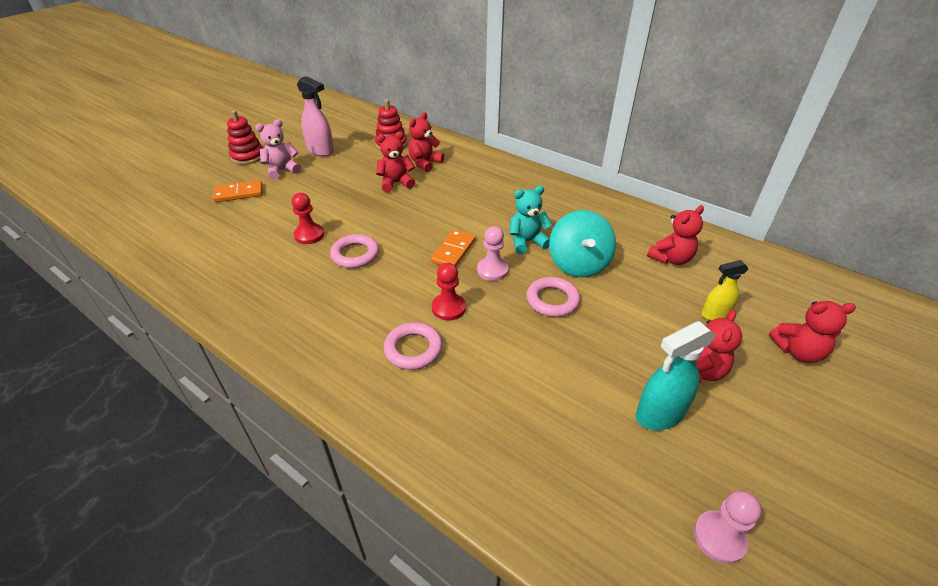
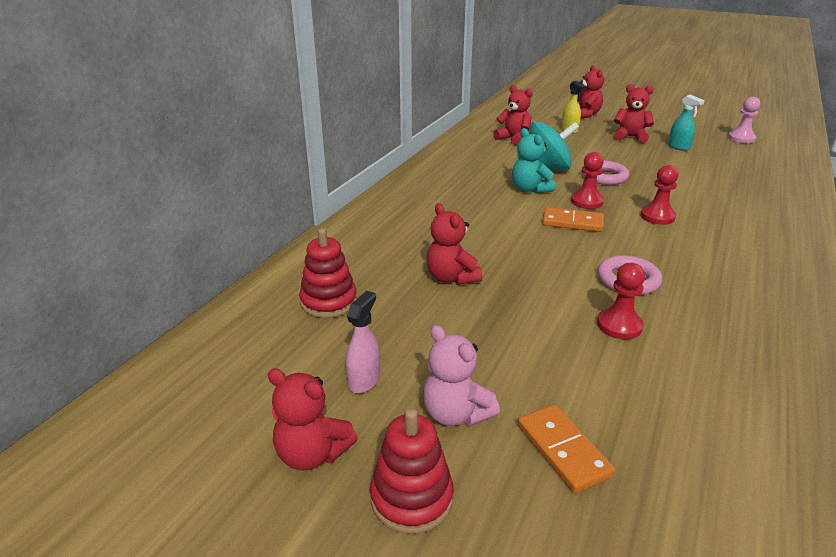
camera: 100 degrees left, 10 degrees down
(321, 151) = (364, 380): pink spray bottle -> pink spray bottle, size x0.64
(413, 349) = (723, 226): pink ring -> none
(425, 163) = (386, 262): red teddy bear -> red teddy bear (312, 454)
(492, 270) = (586, 202): pink pawn -> red pawn
(659, 414) = (679, 147): turquoise spray bottle -> turquoise spray bottle, size x0.64

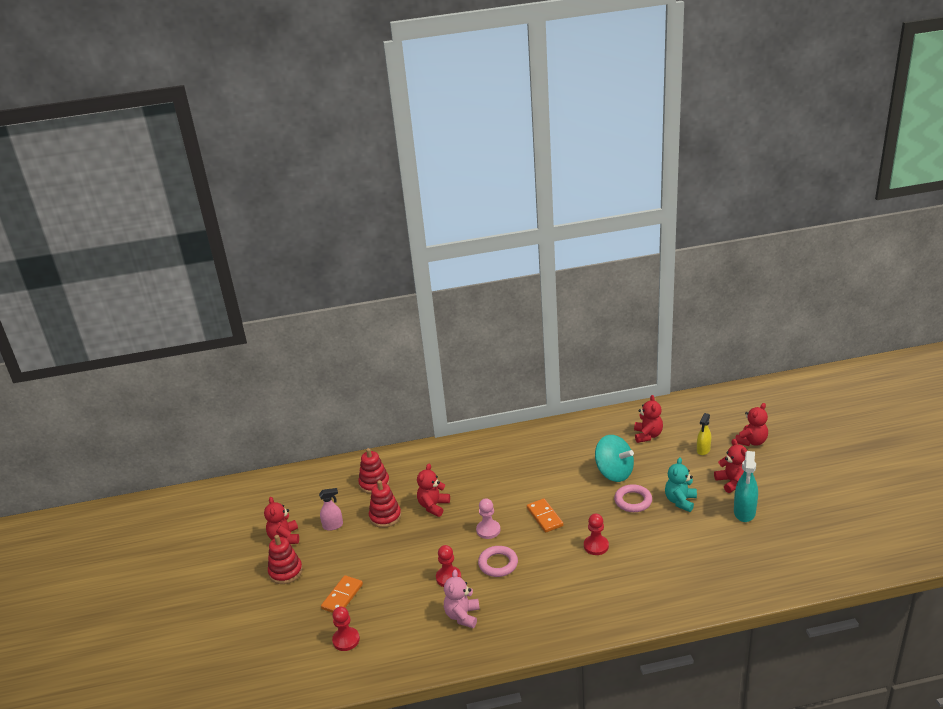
camera: 55 degrees right, 0 degrees up
(416, 322) = (385, 516): none -> red stacking toy
(455, 414) = (337, 559): pink teddy bear -> pink teddy bear (462, 616)
(530, 189) = (571, 481): turquoise teddy bear -> turquoise teddy bear (680, 501)
(586, 202) = (581, 510): red pawn -> red pawn (346, 640)
(679, 147) = (744, 512): turquoise spray bottle -> turquoise spray bottle, size x1.56
(741, 138) = (817, 537): pink pawn -> pink pawn (488, 530)

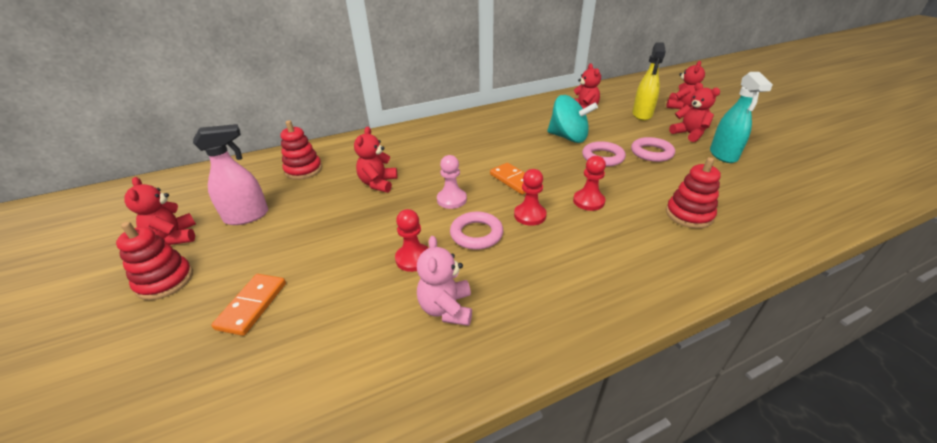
camera: 15 degrees left, 5 degrees up
(333, 526) = (247, 216): pink spray bottle -> pink spray bottle, size x1.56
(346, 640) = (253, 379): red pawn -> red pawn (530, 215)
(385, 516) = (318, 200): red stacking toy -> red stacking toy (689, 215)
(680, 501) = (651, 153): turquoise teddy bear -> pink ring
(703, 450) = (642, 115): yellow spray bottle -> yellow spray bottle, size x1.56

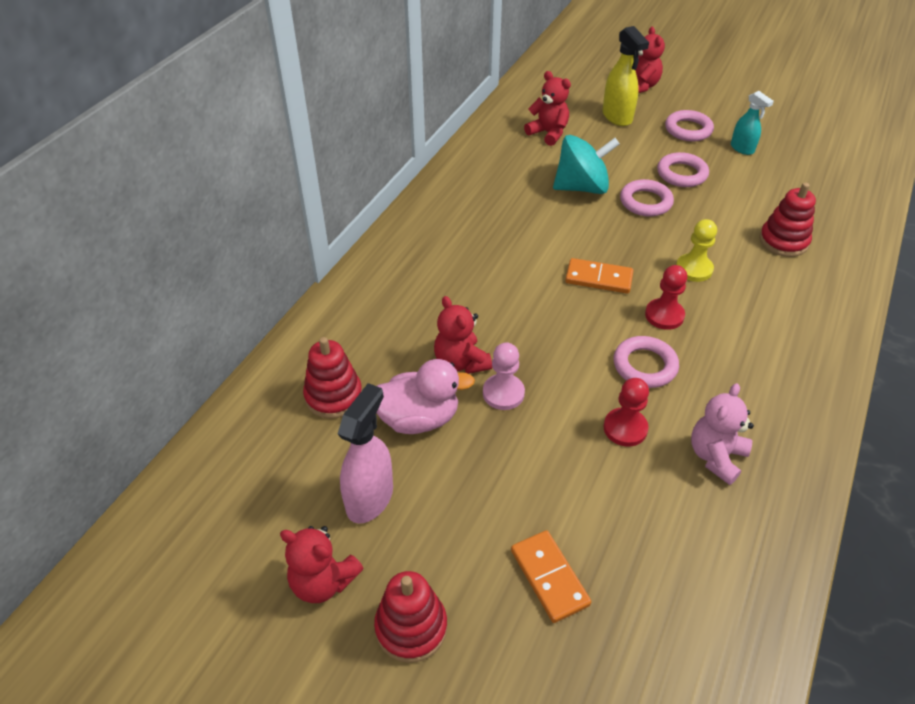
camera: 40 degrees left, 10 degrees up
(320, 196) = (418, 418): none -> pink duck
(446, 309) = (716, 456): pink teddy bear -> pink teddy bear turned 75 degrees clockwise
(451, 199) = (569, 338): pink pawn -> pink pawn (503, 393)
(588, 201) = (694, 269): red pawn -> yellow pawn
(689, 134) = (688, 130): red teddy bear -> pink ring
(723, 155) = (742, 149): turquoise spray bottle -> turquoise spray bottle, size x0.64

